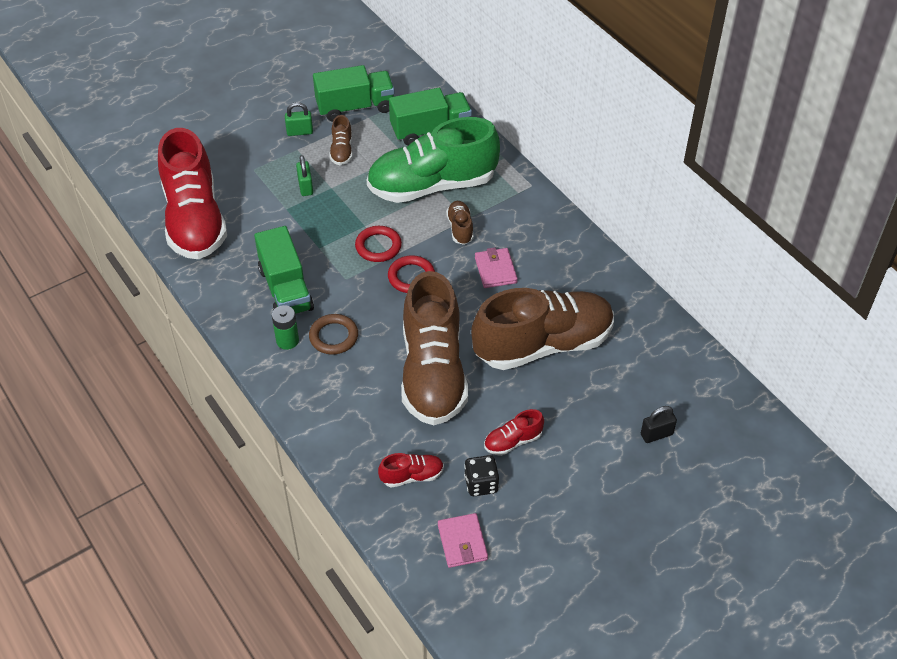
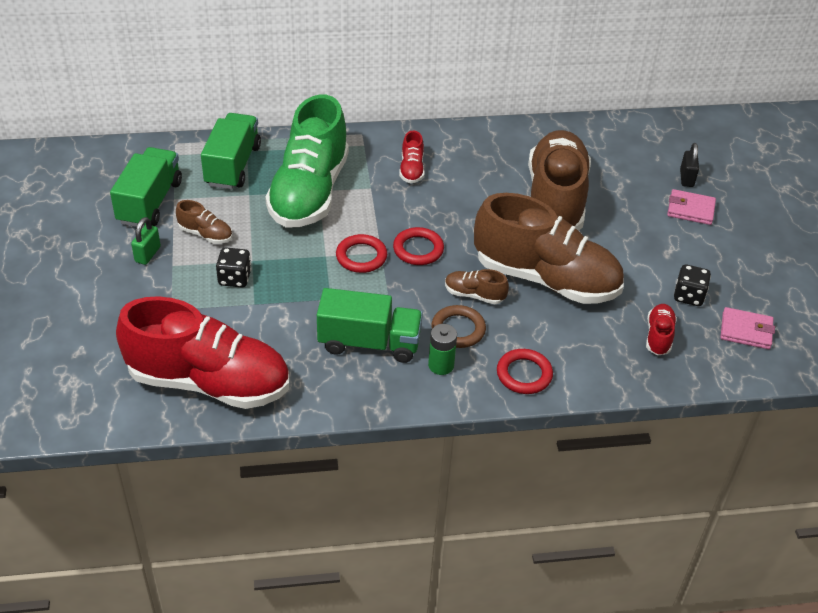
camera: 65 degrees left, 5 degrees down
(305, 187) = (234, 278): green padlock -> black dice
(308, 396) = (524, 374): none -> red ring
(460, 228) = (380, 196): brown shoe -> brown shoe (474, 295)
(495, 270) = (449, 194): pink wallet -> pink wallet (690, 209)
(513, 441) = (652, 259): red shoe -> red shoe (411, 169)

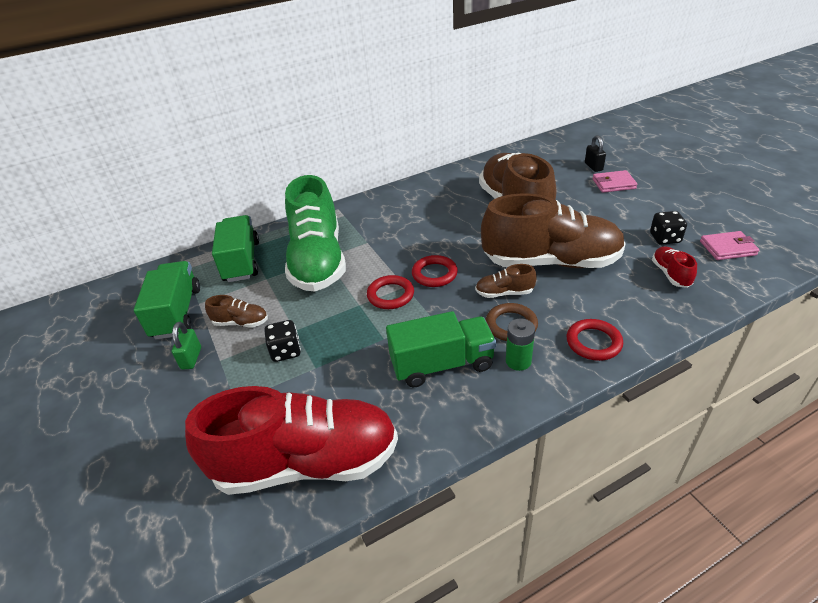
camera: 15 degrees left, 5 degrees down
(411, 169) = (392, 220): red shoe -> none

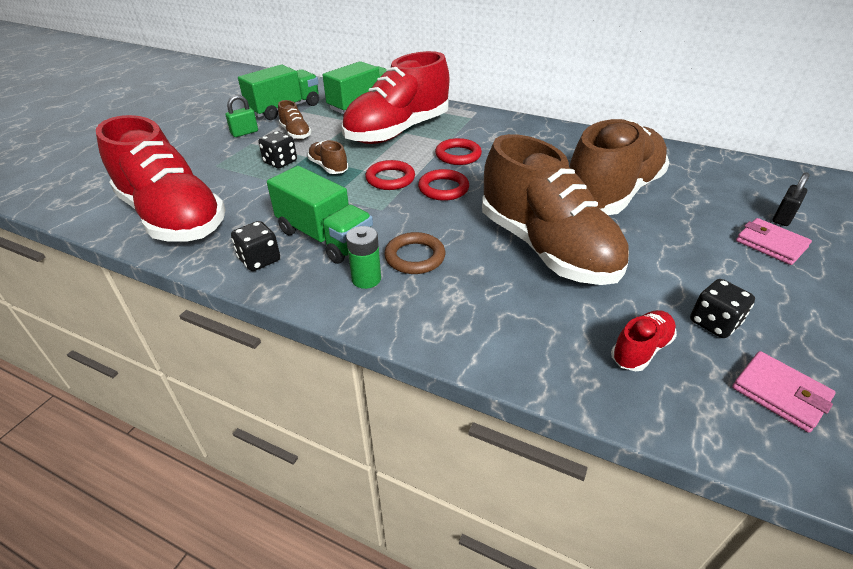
camera: 50 degrees right, 0 degrees up
(318, 261) = (397, 131): green shoe -> red shoe
(440, 417) = (259, 260): none -> black dice
(504, 293) = (459, 236): brown shoe -> brown shoe (328, 167)
(593, 342) = (441, 321): red ring -> red ring (458, 155)

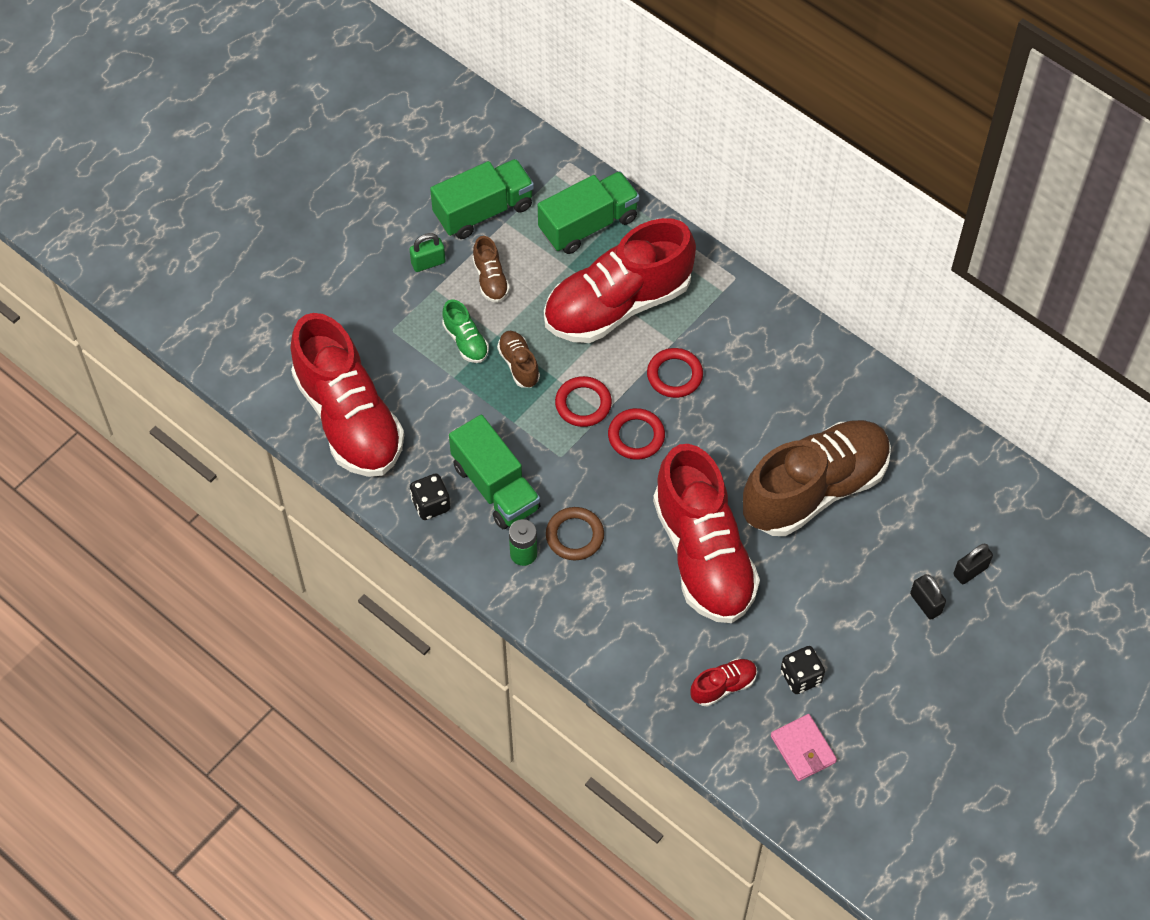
camera: 15 degrees right, 20 degrees up
(280, 162) = (465, 341): black dice -> green shoe
(546, 248) = (703, 554): brown shoe -> red shoe
(770, 244) = (925, 603): pink wallet -> black padlock

